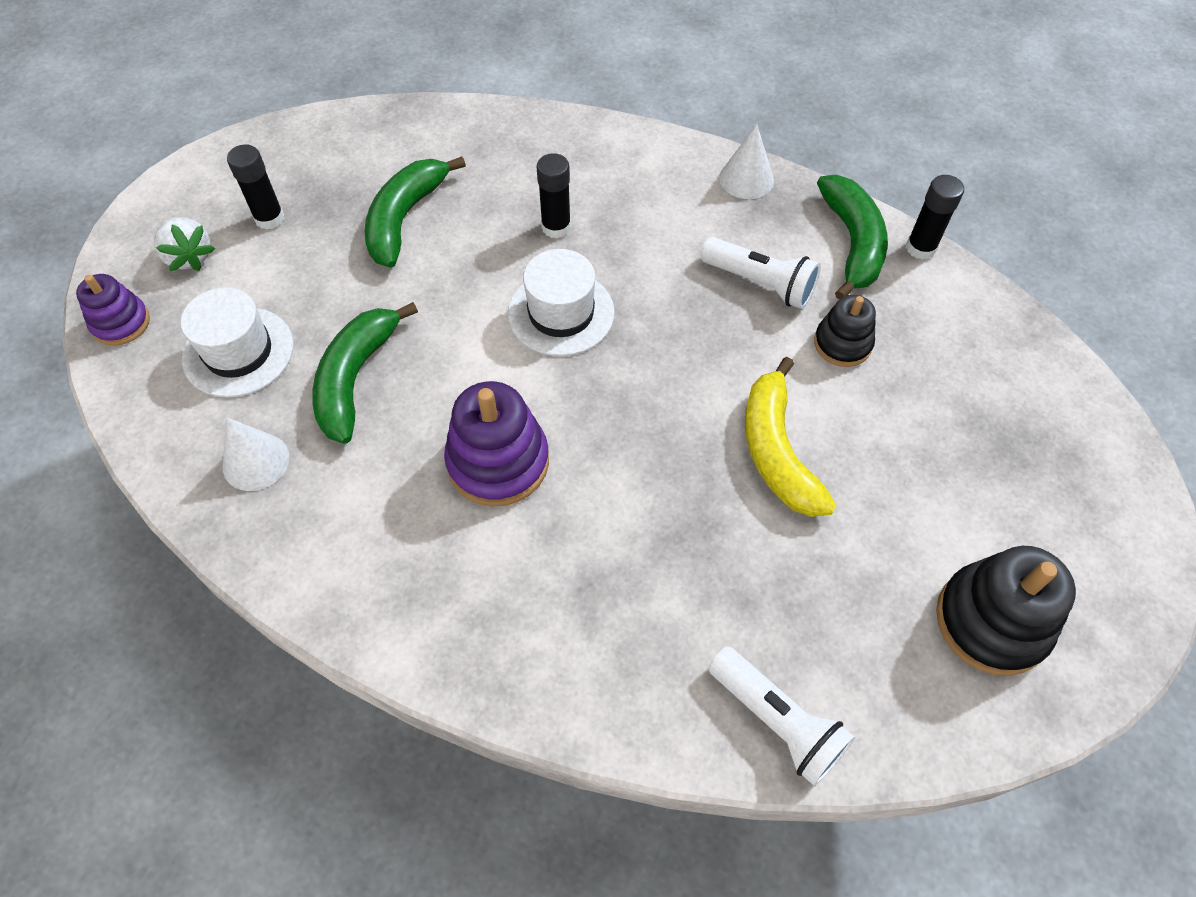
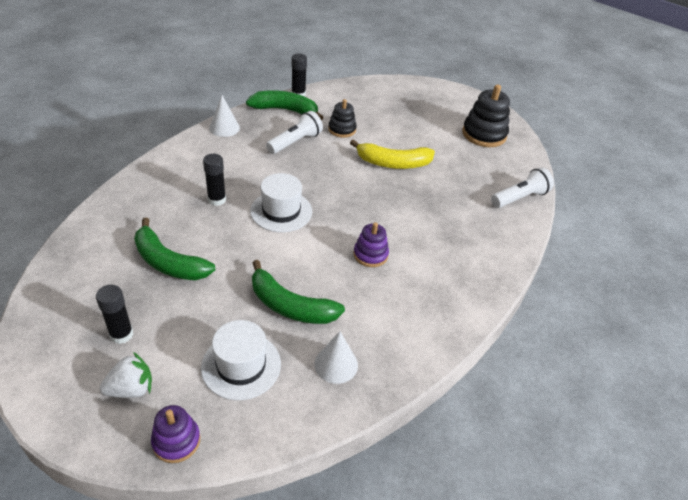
camera: 80 degrees left, 15 degrees down
(498, 462) = (370, 255): purple stacking toy -> purple stacking toy, size x0.61

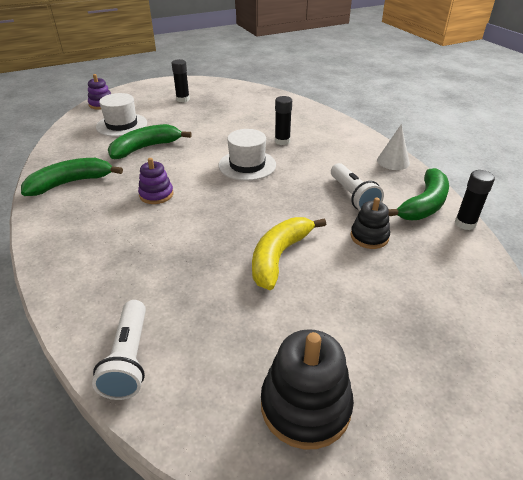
camera: 120 degrees right, 5 degrees down
(131, 389) = (144, 98): white strawberry -> none
(168, 262) = (227, 116): green banana -> green banana (71, 183)
(336, 364) = (82, 153): white cone -> none

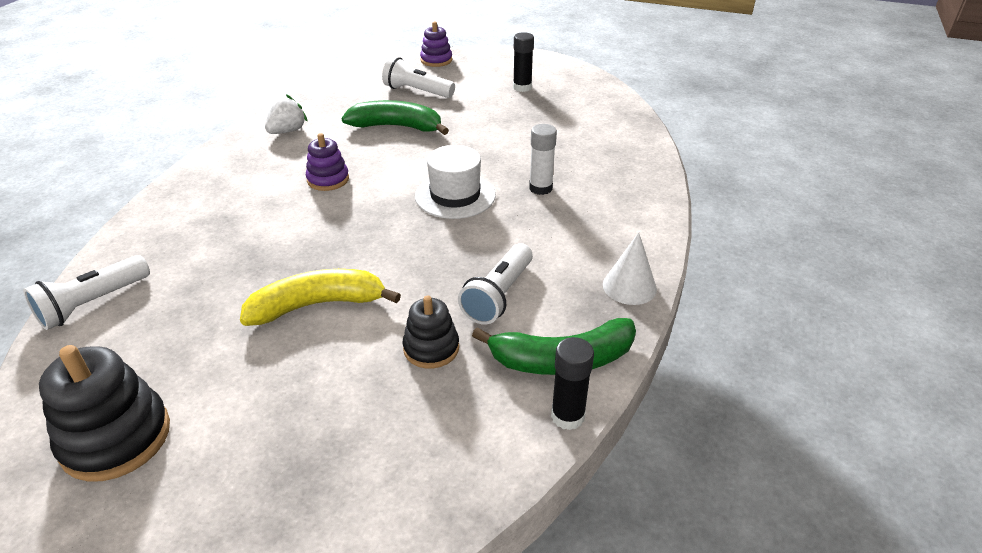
camera: 45 degrees right, 0 degrees up
(71, 183) = (287, 131): green banana -> white strawberry
(122, 125) = (417, 91): white hat -> white flashlight
(282, 141) = (540, 188): black glue stick -> white glue stick

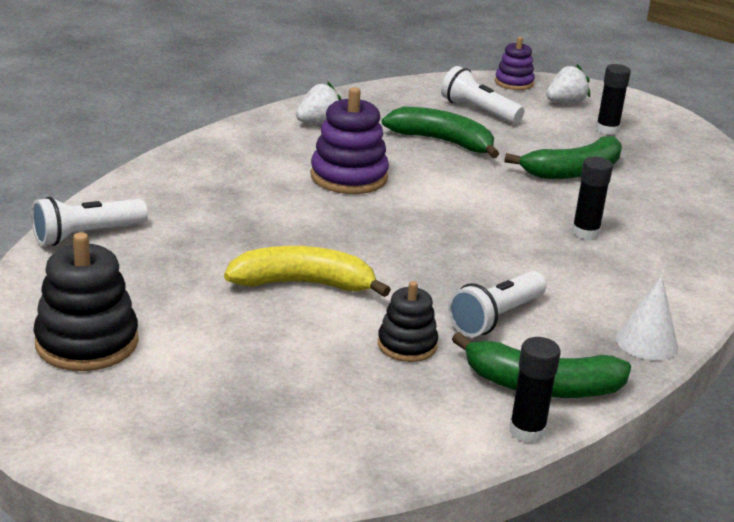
camera: 15 degrees right, 10 degrees down
(328, 179) = (349, 177): purple stacking toy -> purple stacking toy, size x1.64
(455, 195) = (484, 220): white hat -> none
(482, 70) = (565, 103): none -> white strawberry
(510, 131) = (573, 171): none -> green banana
(540, 188) = (585, 232): white glue stick -> black glue stick

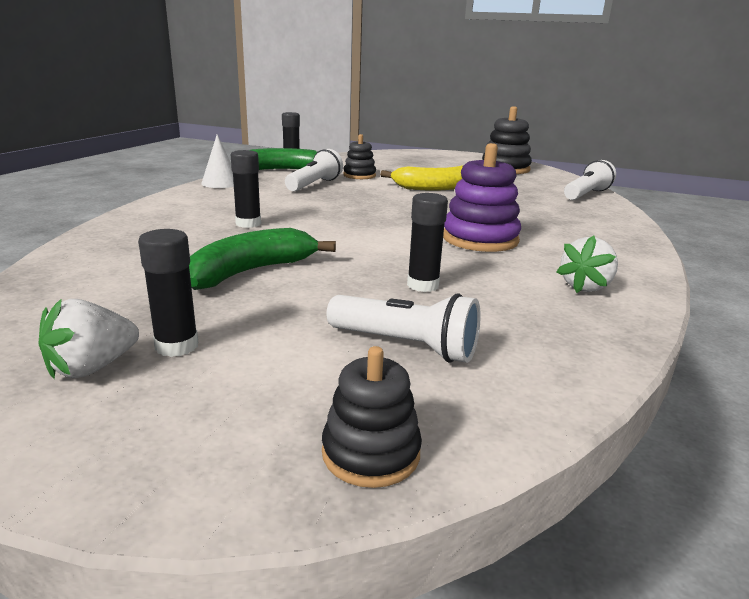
camera: 165 degrees right, 5 degrees down
(442, 142) = (423, 285): green banana -> black glue stick
(514, 83) = (371, 453): purple stacking toy -> black stacking toy
(565, 103) = (245, 404): white strawberry -> white strawberry (92, 368)

